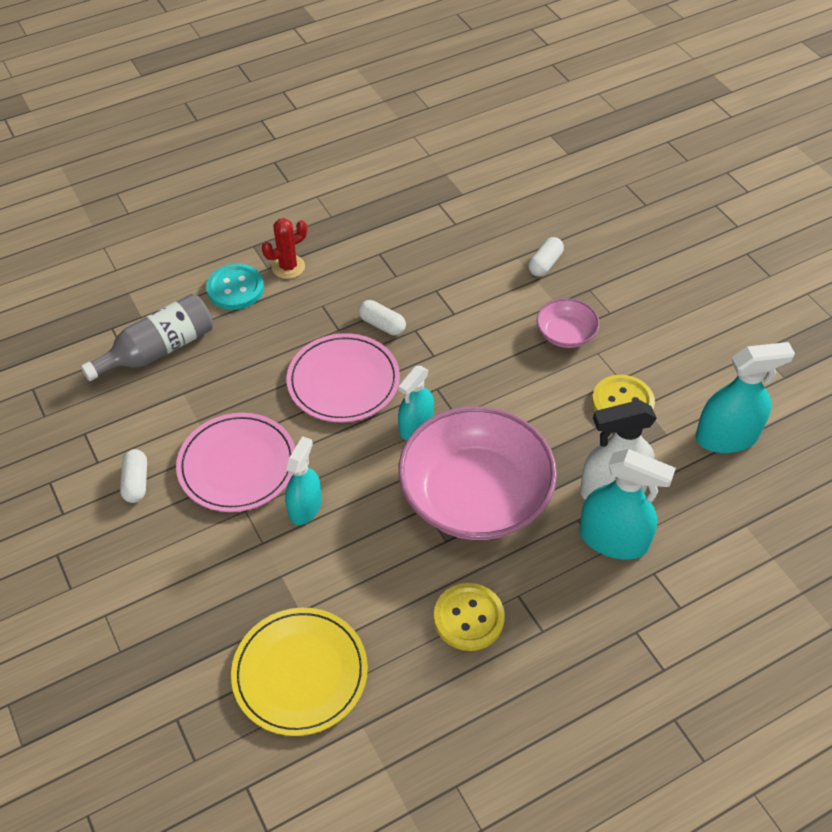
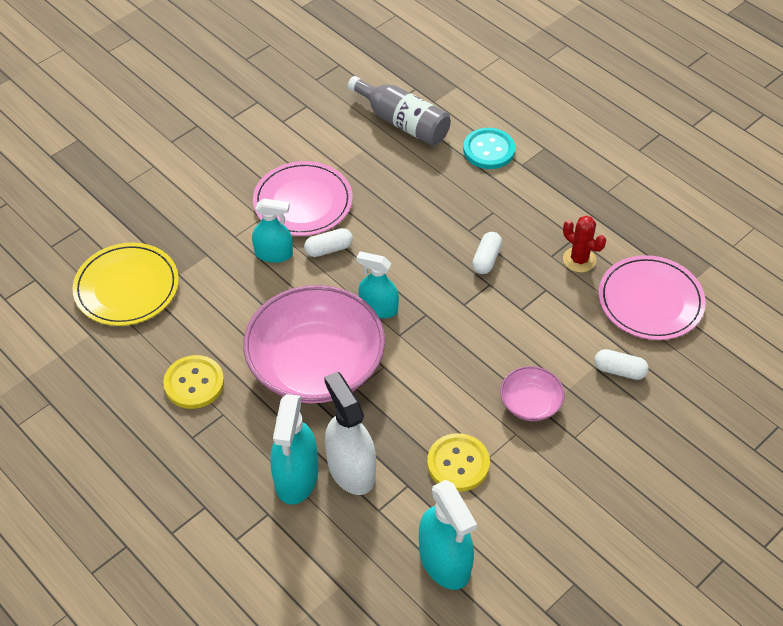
camera: 75 degrees right, 0 degrees up
(136, 482) = (270, 148): white capsule -> white capsule (328, 249)
(288, 267) = (529, 178): red cactus -> red cactus (579, 260)
(343, 381) = (411, 247): pink plate -> pink plate (650, 300)

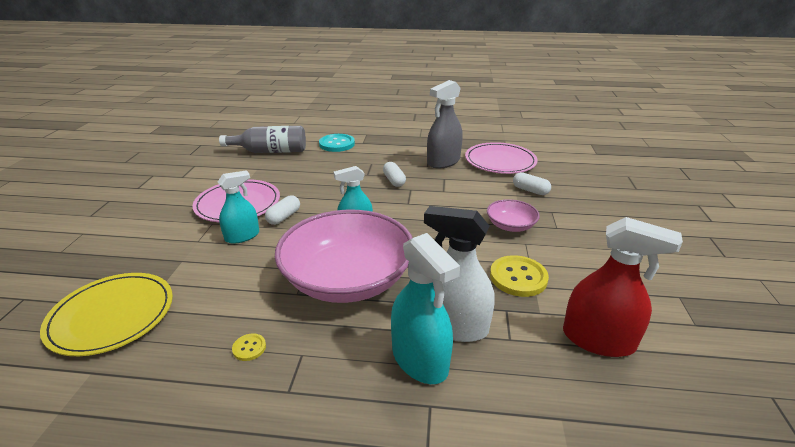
camera: 40 degrees left, 20 degrees down
(194, 383) = (249, 348): yellow button -> yellow button, size x0.48
(444, 561) = (598, 339): turquoise spray bottle -> red spray bottle
(579, 260) = (443, 162): red cactus -> grey spray bottle
(619, 370) = (530, 190): white capsule -> white capsule turned 60 degrees clockwise

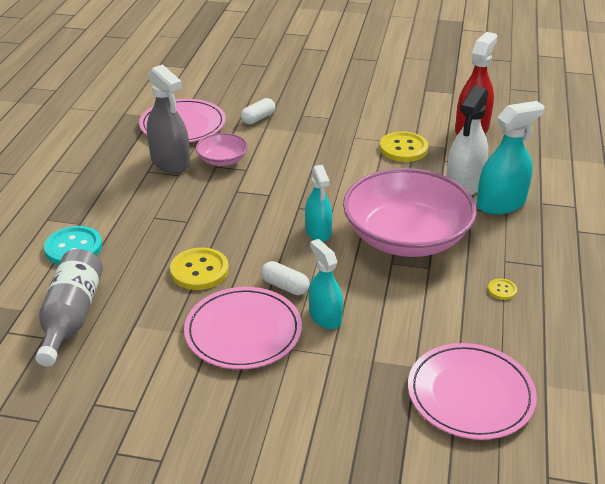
camera: 85 degrees left, 5 degrees up
(112, 315) = (470, 394): yellow plate -> pink plate
(308, 183) = (199, 270): none -> yellow button
(394, 181) = (211, 201): white capsule -> none
(510, 225) = (324, 140): pink bowl -> pink bowl (222, 160)

